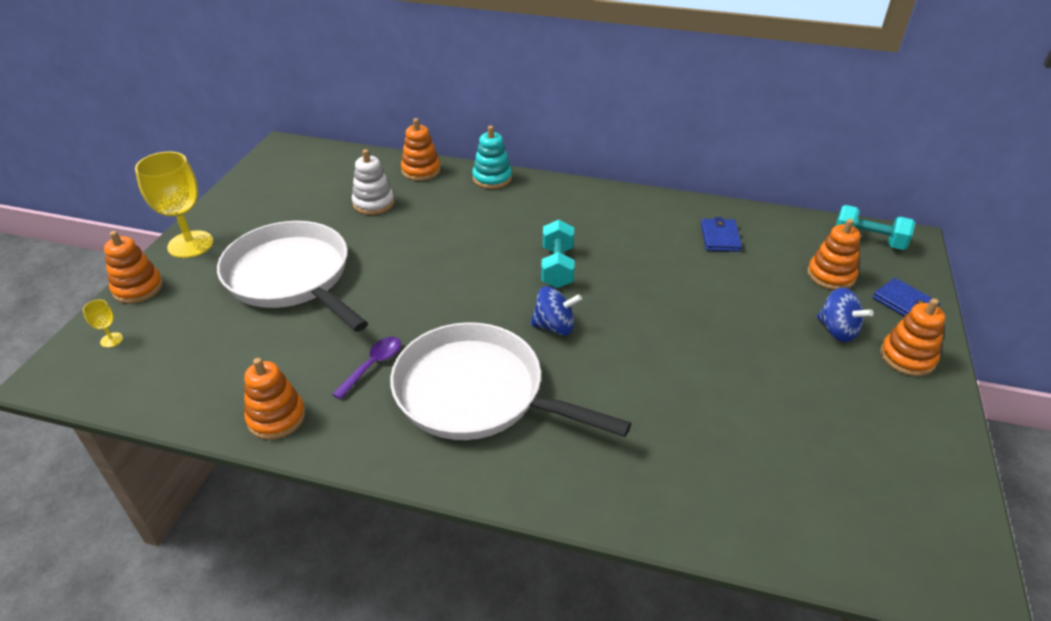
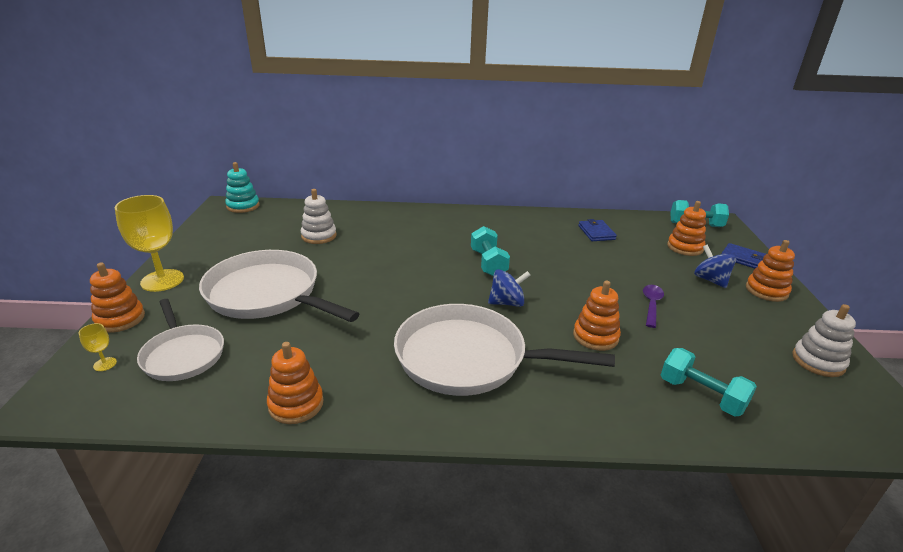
camera: 15 degrees left, 10 degrees down
(186, 341) = (183, 355): none -> white pan
(373, 365) = (369, 350): purple spoon -> purple spoon (651, 305)
(421, 170) = (349, 211): orange stacking toy -> orange stacking toy (595, 336)
(492, 178) = (408, 211): turquoise stacking toy -> turquoise stacking toy (243, 206)
(728, 487) = (701, 395): none -> turquoise dumbbell
(837, 330) = (710, 280): blue spinning top -> blue spinning top turned 150 degrees counterclockwise
(912, 470) = (818, 361): none -> white stacking toy

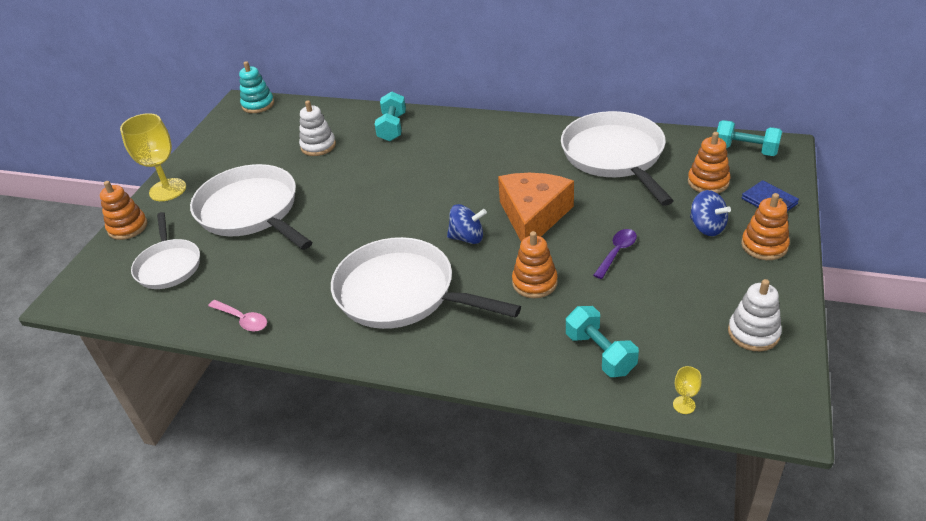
camera: 20 degrees right, 10 degrees up
(105, 364) = (110, 268): yellow goblet -> yellow goblet (684, 405)
(296, 404) = (242, 320): orange stacking toy -> pink spoon
(488, 263) = (472, 190): turquoise dumbbell -> turquoise dumbbell (392, 127)
(557, 281) = (533, 216): none -> orange cheese
(596, 232) = (614, 156): blue wallet -> white pan
(710, 280) = (707, 227): blue spinning top -> blue spinning top turned 150 degrees clockwise

